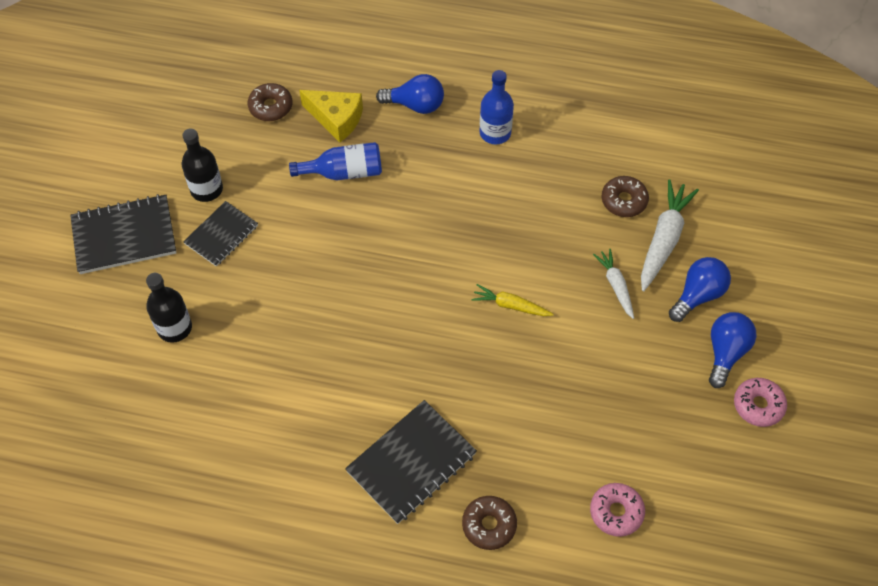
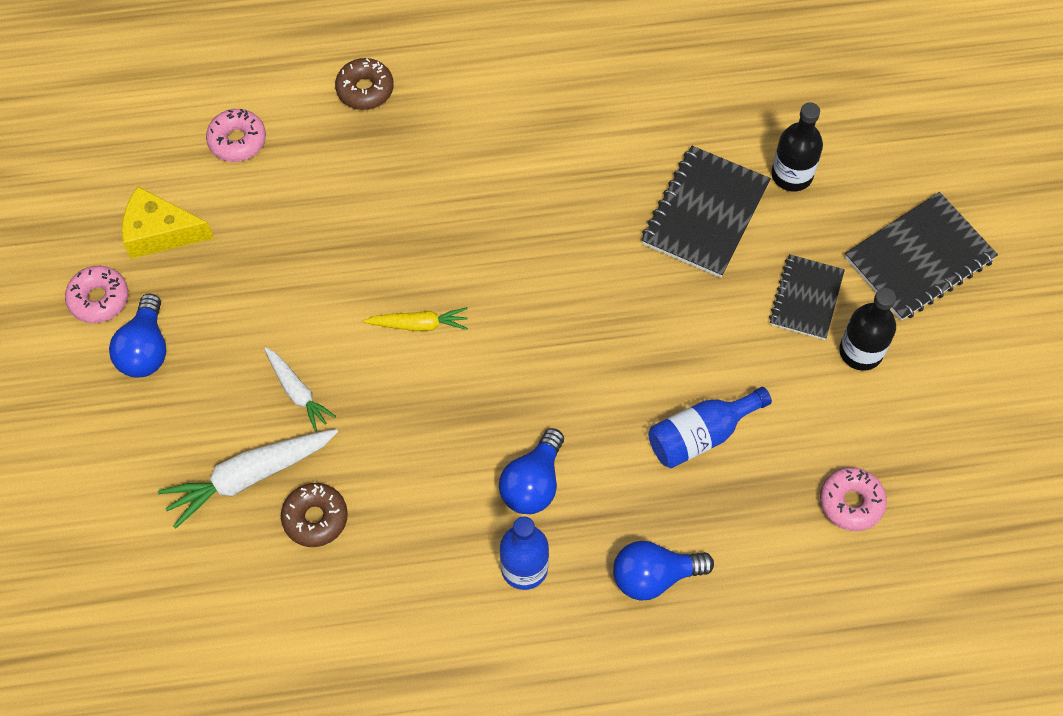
camera: 160 degrees right, 5 degrees up
(271, 107) = (851, 502): brown donut -> pink donut
(336, 119) = (752, 514): yellow cheese -> yellow cheese (160, 232)
(411, 463) = (466, 121): black notebook -> black notebook (705, 214)
(663, 240) = (249, 477): white carrot -> white carrot turned 60 degrees clockwise
(698, 295) = (191, 412): blue light bulb -> blue light bulb (533, 483)

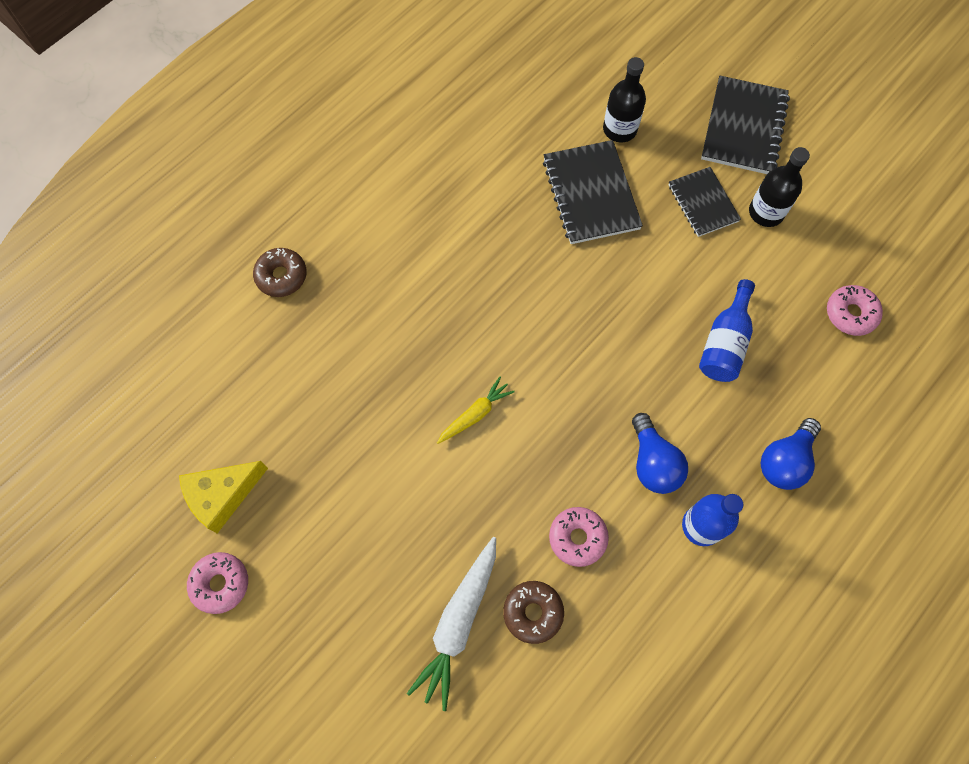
camera: 40 degrees left, 5 degrees up
(145, 349) = (293, 593): blue light bulb -> none
(237, 140) = (219, 382): pink donut -> pink donut (577, 538)
(297, 392) = (435, 531): white carrot -> none

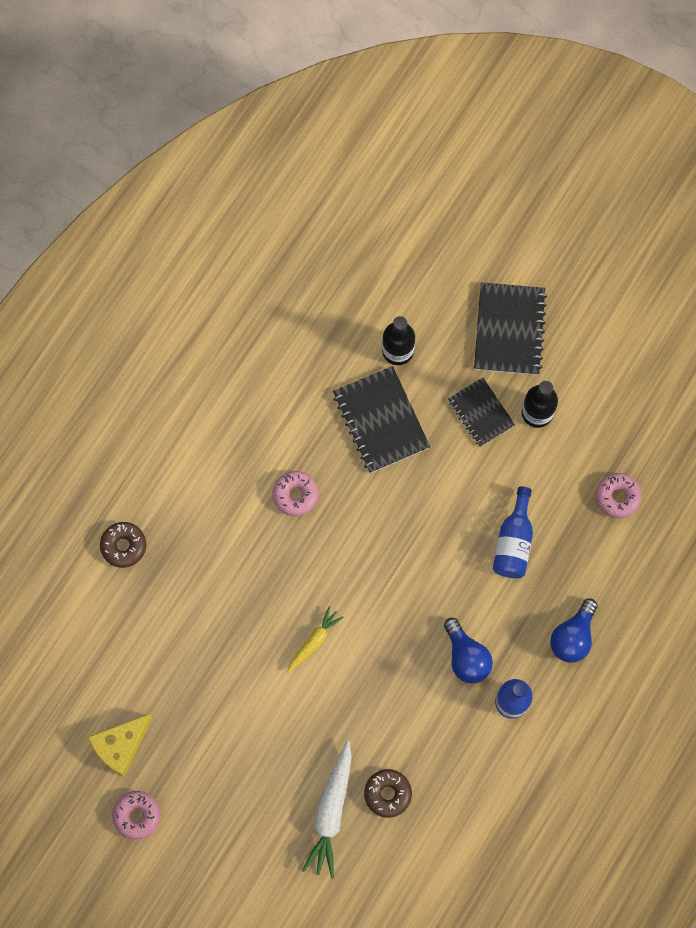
camera: 10 degrees left, 5 degrees up
(577, 538) = (414, 729): pink donut -> pink donut (295, 495)

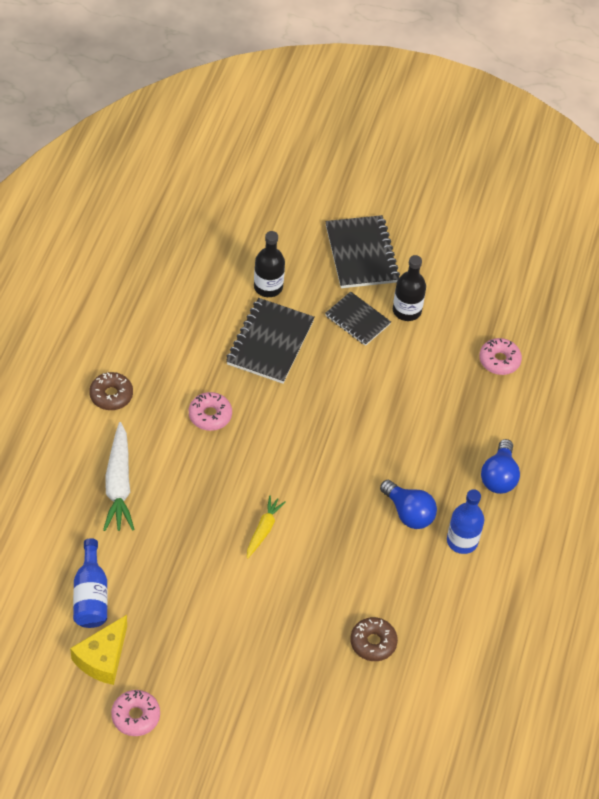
camera: 20 degrees left, 20 degrees down
(123, 546) = (59, 488): brown donut -> brown donut (111, 395)
(331, 812) = (324, 670): white carrot -> white carrot (118, 484)
(381, 421) = (270, 343): black notebook -> black notebook turned 60 degrees clockwise
(513, 542) = (420, 413): blue bottle -> blue bottle (91, 596)

